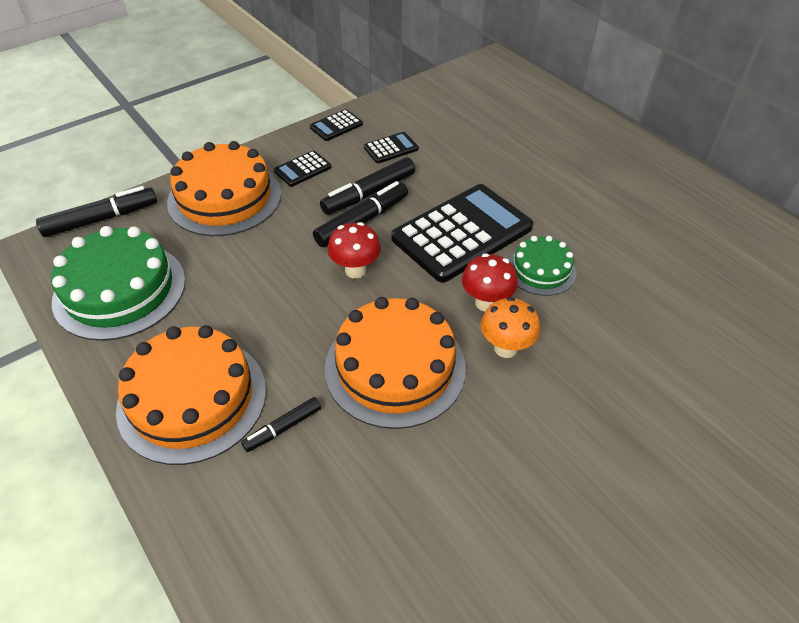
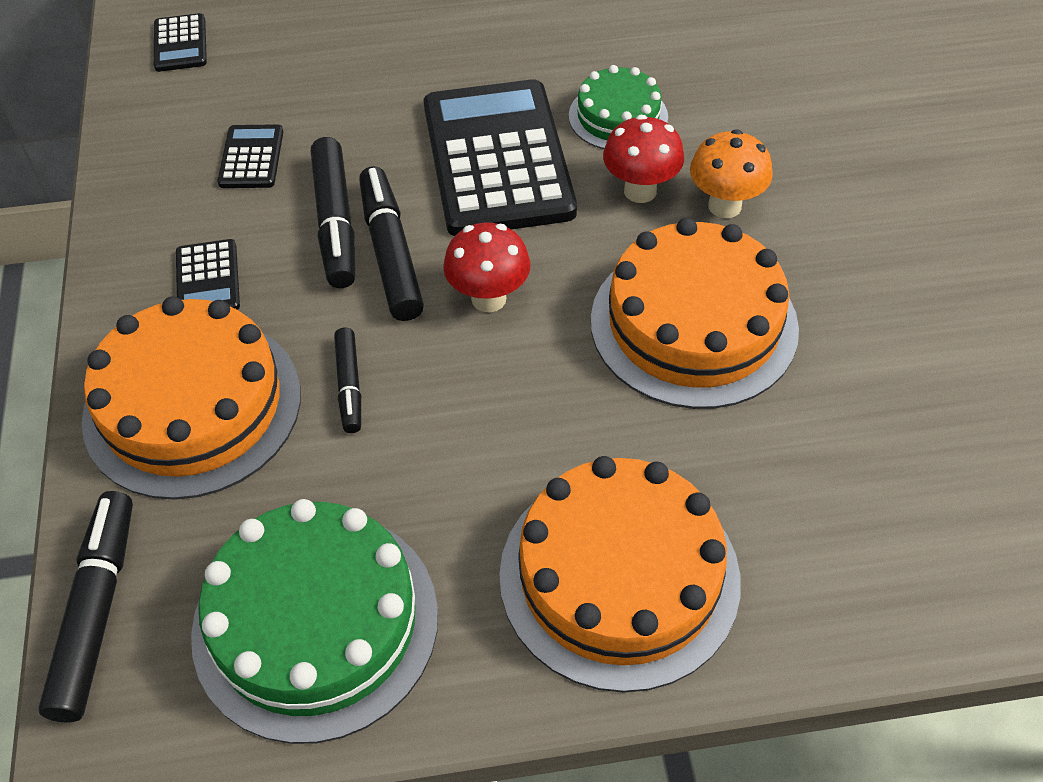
camera: 60 degrees left, 5 degrees up
(282, 428) = (730, 481): black marker -> black marker (349, 386)
(336, 126) = (133, 199): black calculator -> black calculator (180, 44)

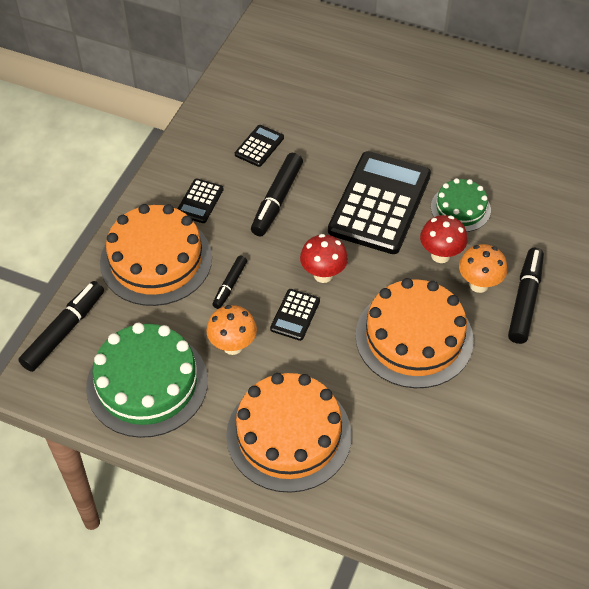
camera: 30 degrees right, 0 degrees up
(180, 44) = (264, 66): black calculator -> black calculator (295, 315)
(391, 252) = (293, 228): black marker -> black marker (525, 300)
(422, 480) = (233, 346): none -> orange mushroom

